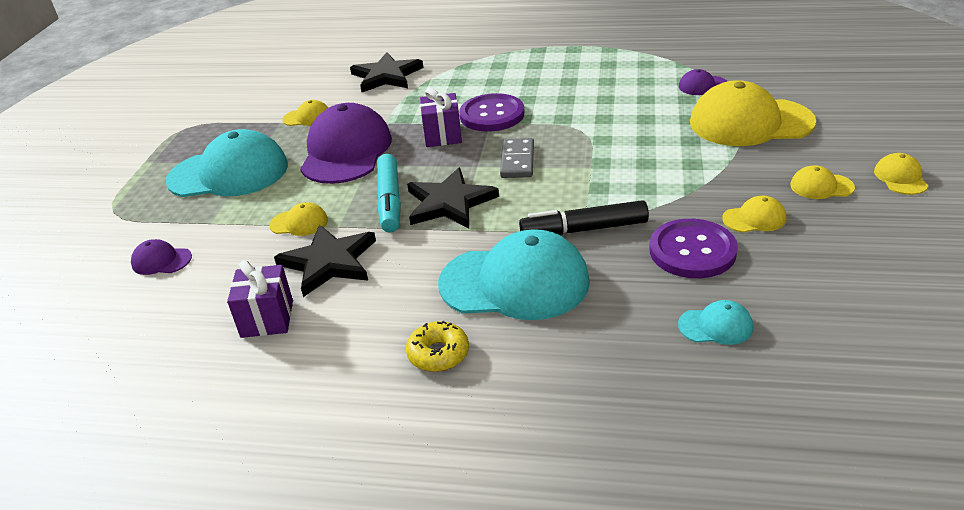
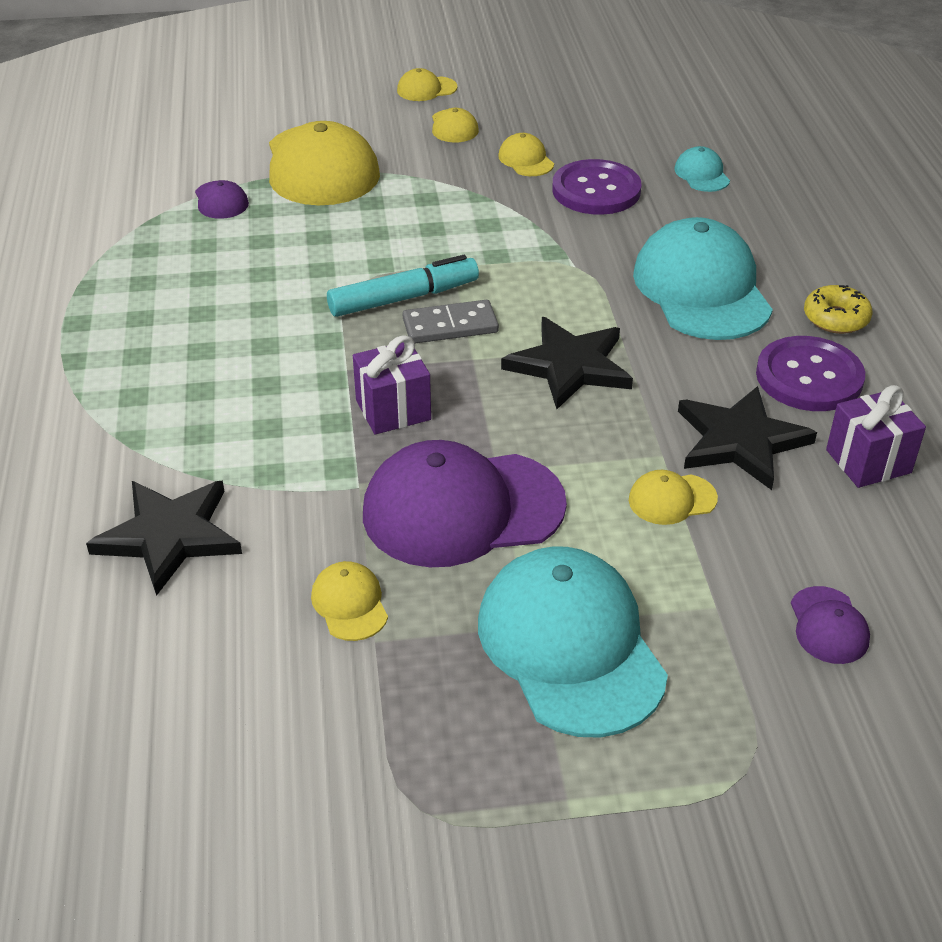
camera: 110 degrees left, 5 degrees up
(299, 223) = (672, 499): yellow cap -> yellow cap turned 90 degrees counterclockwise
(390, 201) = (584, 421): turquoise marker -> turquoise marker (403, 298)
(492, 115) = (320, 371): purple button -> purple button (809, 377)
(584, 229) = (586, 256): black marker -> none

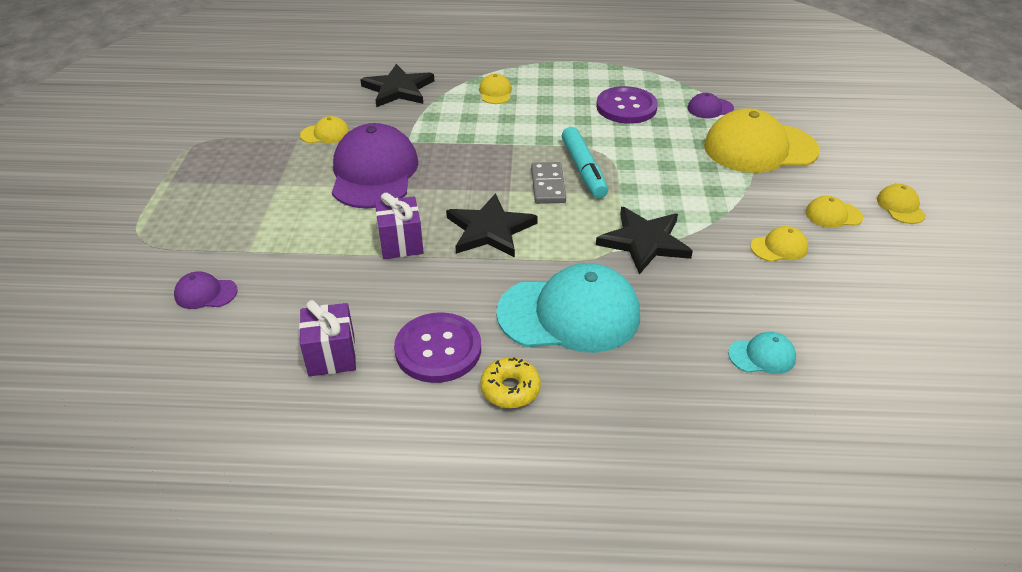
camera: 100 degrees right, 0 degrees up
(393, 410) = (469, 157): purple gift -> purple gift (401, 243)
(570, 646) = (256, 195): turquoise cap -> none
(596, 190) = (728, 280): purple button -> purple button (626, 107)
(672, 499) = (342, 251): yellow cap -> yellow cap (495, 92)
(740, 441) = (382, 294): black star -> black star (644, 242)

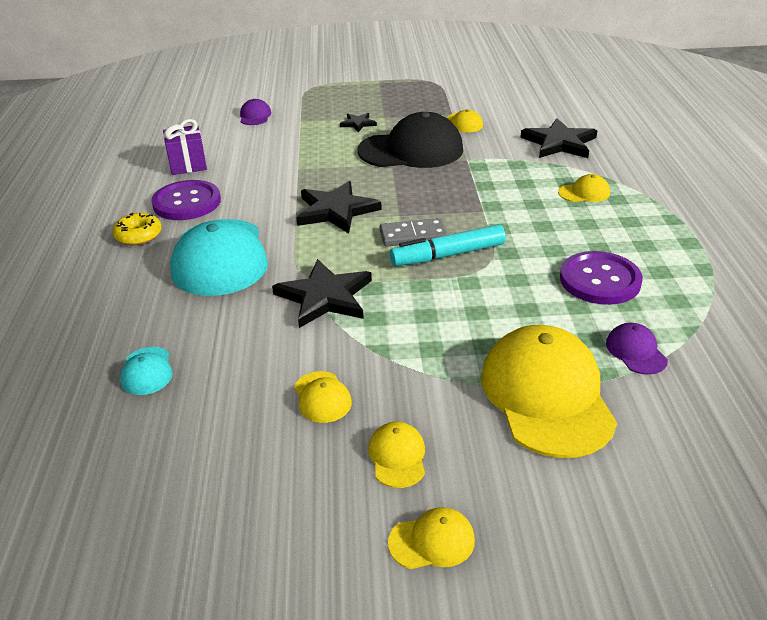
camera: 85 degrees right, 5 degrees down
(284, 205) = (358, 123): none -> black star
(374, 173) = (411, 150): purple cap -> black cap
(401, 243) = (313, 173): purple gift -> none

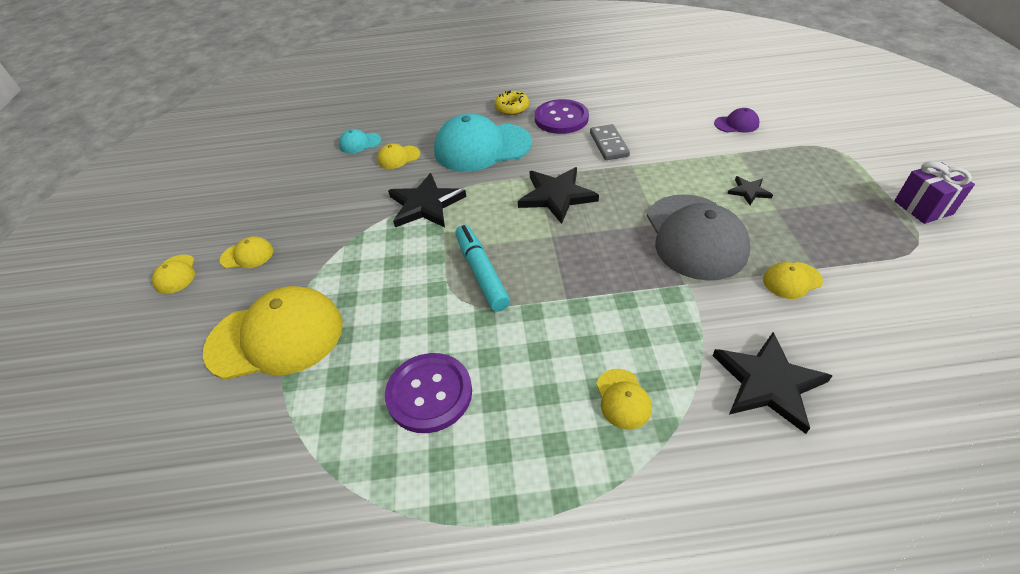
camera: 90 degrees right, 10 degrees up
(188, 165) = (623, 107): purple gift -> purple gift (923, 208)
(322, 397) = (314, 216): yellow cap -> yellow cap (398, 157)
(411, 150) = (695, 236): black cap -> grey cap
(413, 235) = (515, 248): grey domino -> grey domino (609, 144)
(636, 351) = (311, 410): purple cap -> none

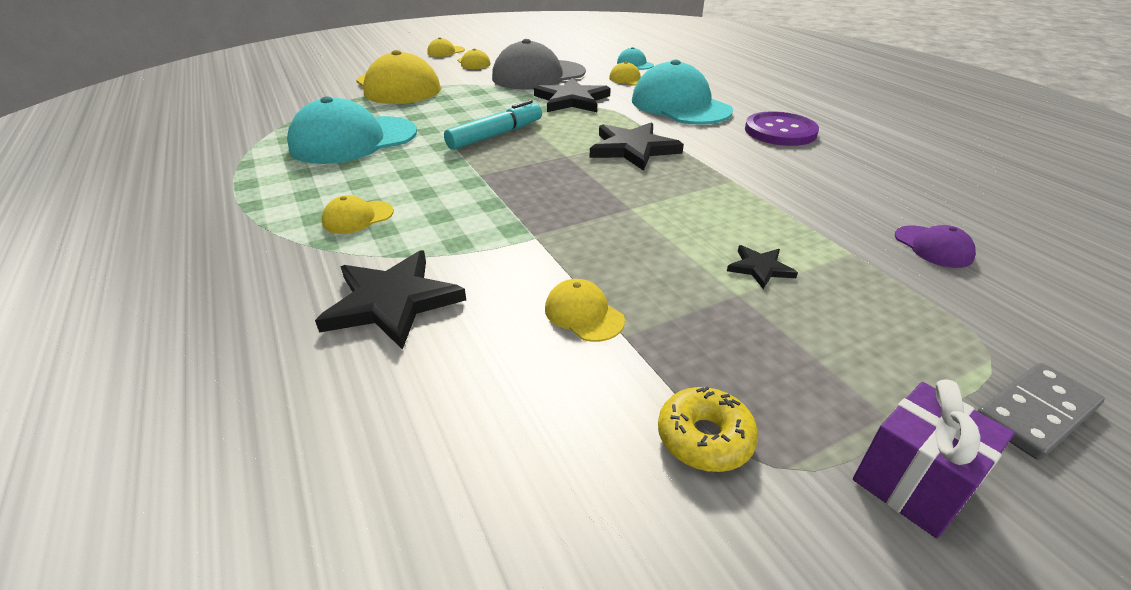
camera: 65 degrees right, 10 degrees down
(429, 393) = (353, 140): purple button -> turquoise cap
(512, 108) = (767, 106): yellow donut -> yellow donut (704, 438)
(609, 144) = (760, 163): grey domino -> grey domino (1035, 413)
(695, 236) = (625, 234): grey cap -> grey cap (538, 75)

